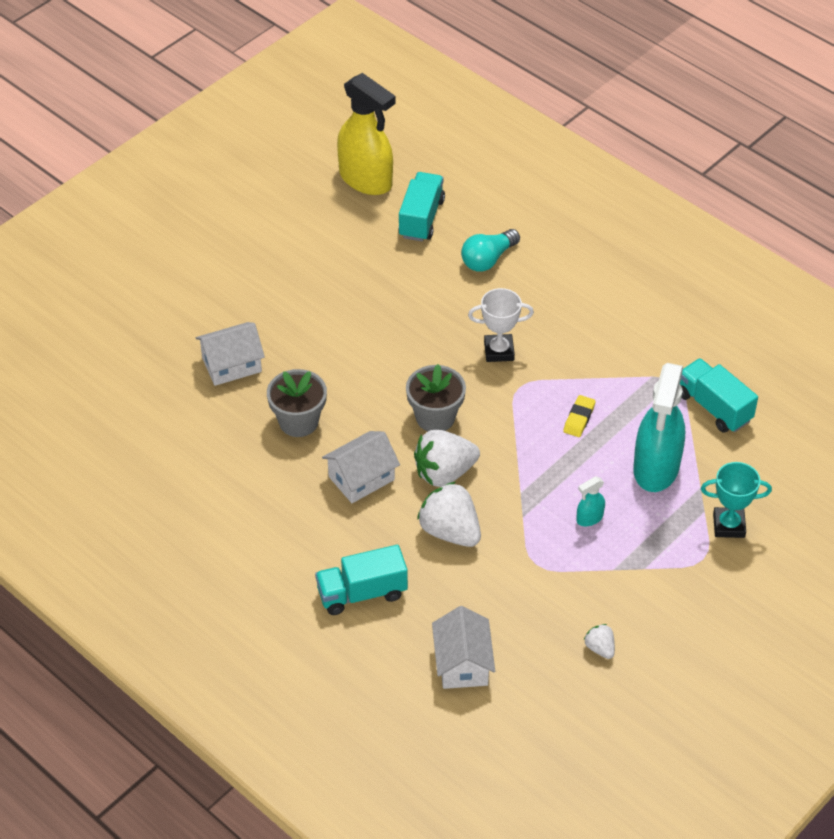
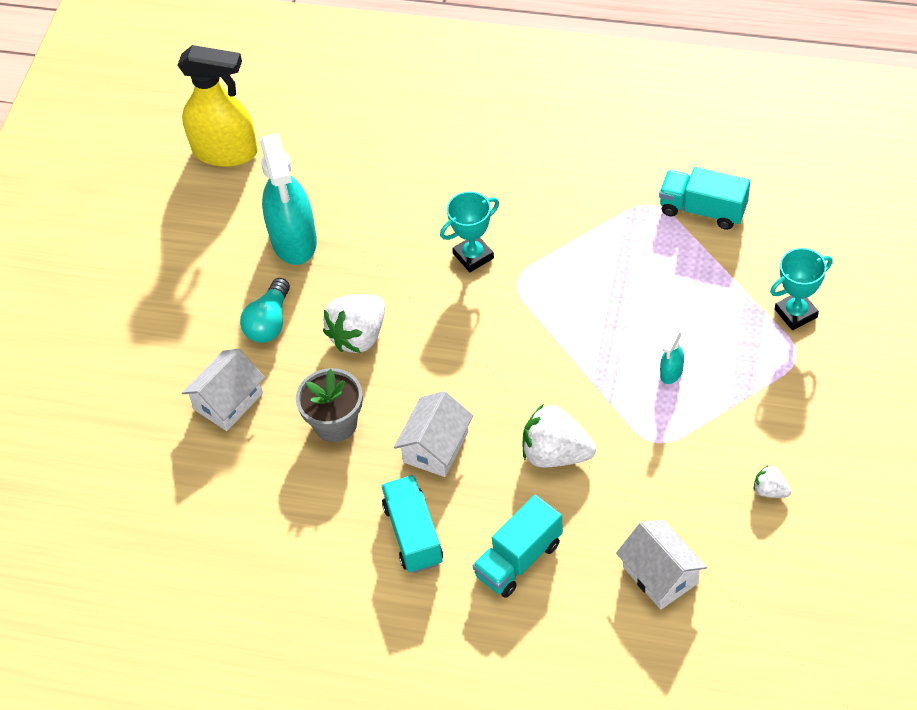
camera: 25 degrees left, 5 degrees up
(421, 218) = (307, 164): turquoise truck -> turquoise truck (413, 534)
(435, 417) = (461, 351): grey flower pot -> none
(444, 473) = (509, 400): white strawberry -> white strawberry (359, 336)
(488, 259) = (398, 173): turquoise light bulb -> turquoise light bulb (269, 322)
(499, 351) = (473, 256): white trophy -> turquoise trophy
(579, 418) = (593, 283): yellow eraser -> none
(656, 468) = (694, 293): turquoise spray bottle -> turquoise spray bottle (294, 240)

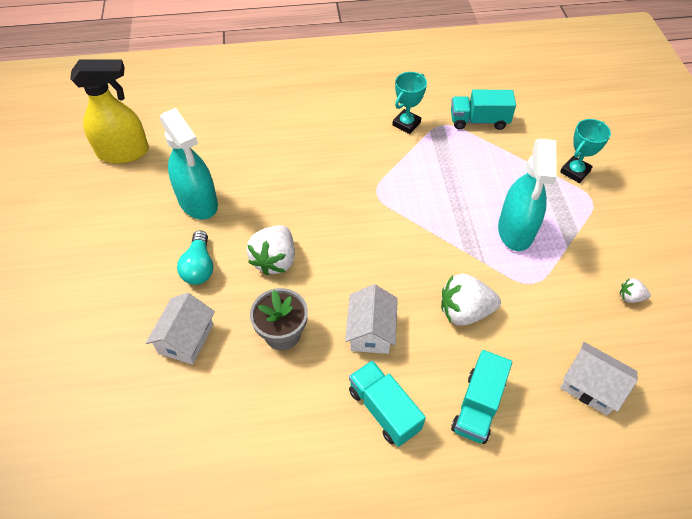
camera: 25 degrees left, 0 degrees up
(473, 256) = (337, 183): turquoise trophy -> turquoise trophy (406, 124)
(671, 373) = (515, 230): turquoise spray bottle -> turquoise spray bottle, size x2.38

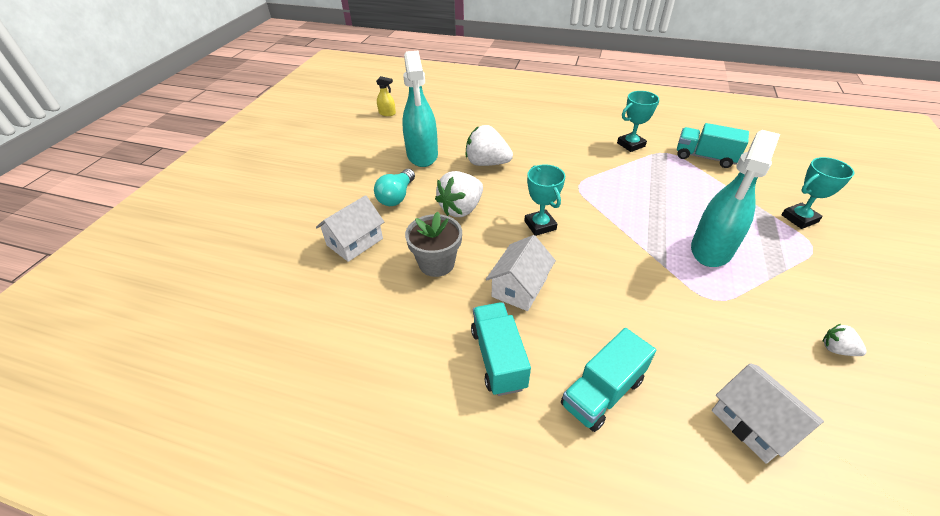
camera: 25 degrees right, 10 degrees down
(124, 152) = (387, 113): yellow spray bottle -> yellow spray bottle, size x0.42
(360, 254) = (540, 225): none -> turquoise trophy
(464, 311) = (625, 301): white strawberry -> white strawberry (487, 163)

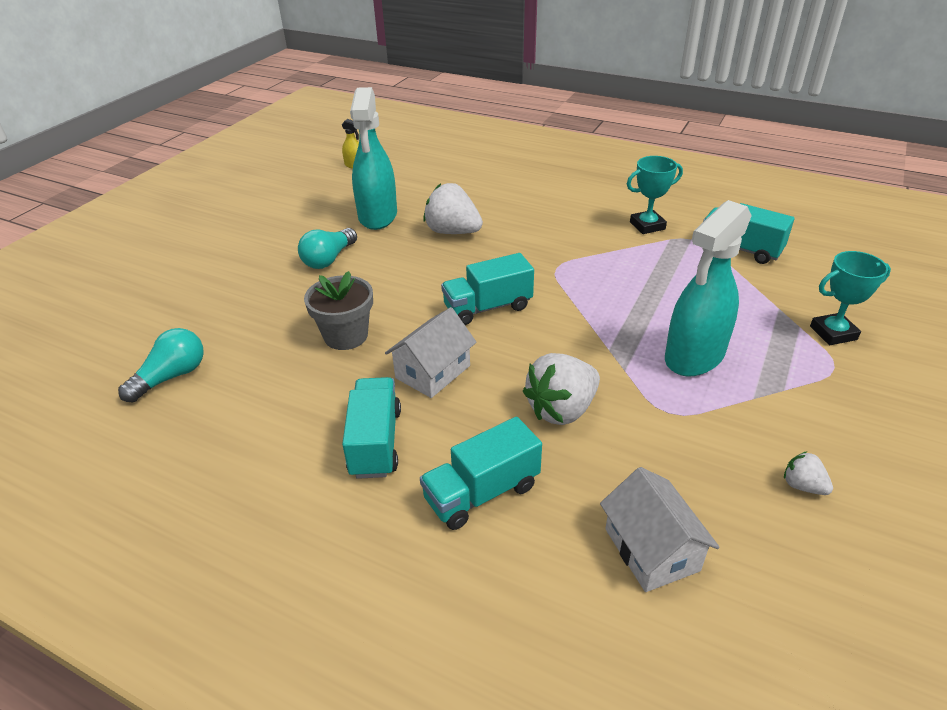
camera: 10 degrees right, 5 degrees down
(301, 319) = (171, 377): none -> turquoise light bulb
(355, 242) = (261, 303): white house -> none
(461, 209) = (399, 280): white strawberry -> white strawberry (561, 409)
(540, 225) = (488, 307): turquoise trophy -> turquoise truck

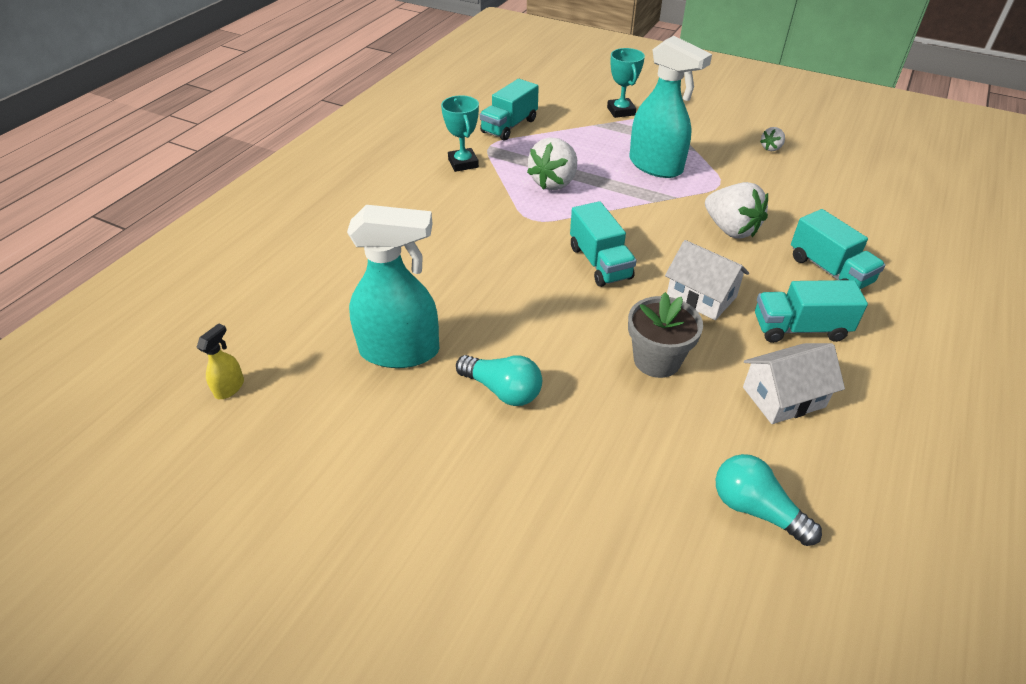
camera: 90 degrees left, 5 degrees up
(453, 232) = (452, 285): white strawberry -> white strawberry (554, 182)
(651, 549) = (844, 205): white house -> white house (783, 397)

